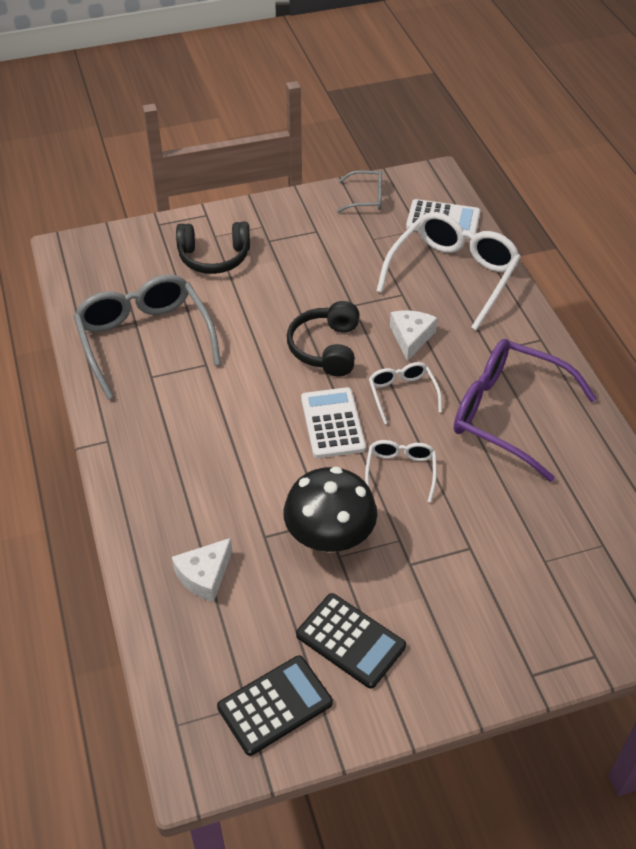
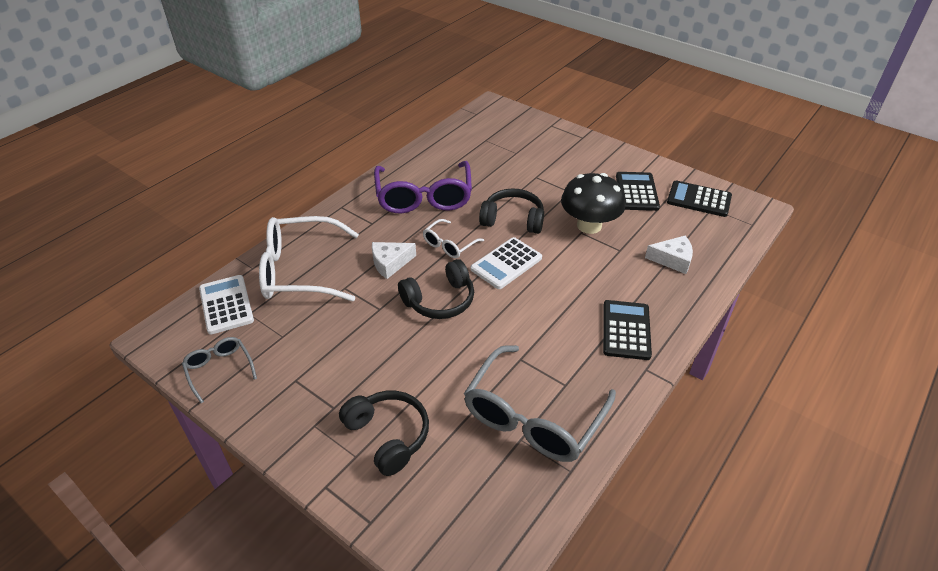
camera: 125 degrees left, 5 degrees down
(160, 458) = (626, 330): none -> black calculator
(400, 471) = (513, 220): white glasses -> black headphones

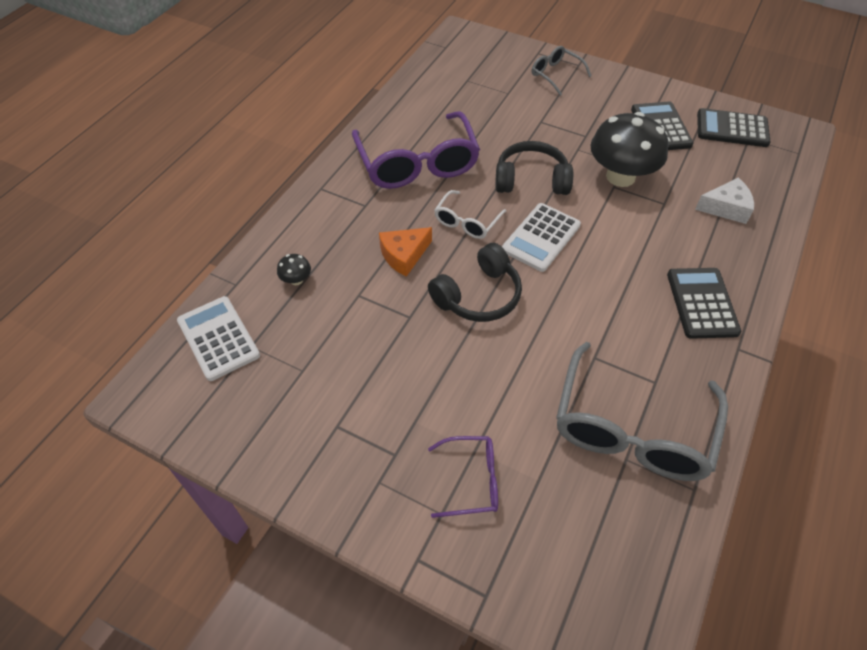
camera: 10 degrees left, 10 degrees up
(219, 369) = (237, 426): grey glasses -> grey glasses (555, 74)
(300, 271) = (296, 280): white glasses -> black mushroom
(388, 435) = (472, 480): black headphones -> purple glasses
(390, 263) = (404, 255): white cheese -> orange cheese

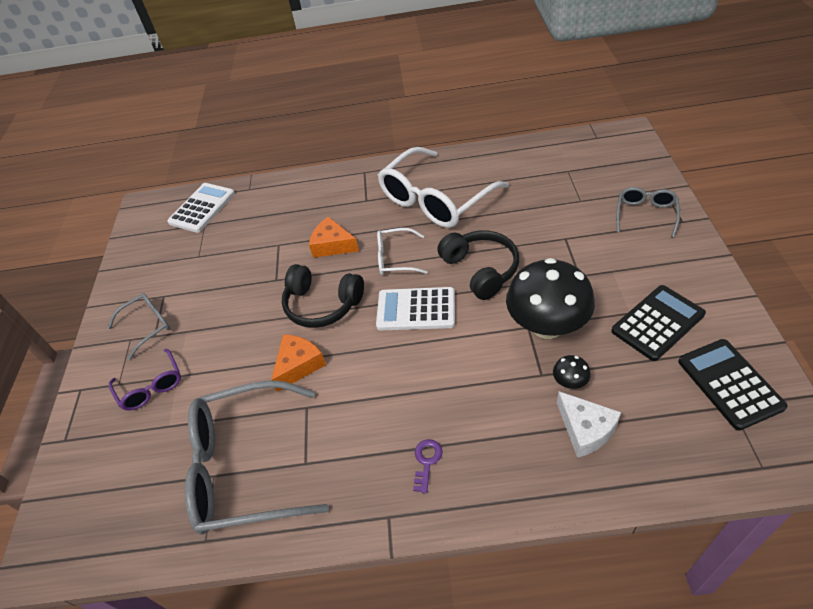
camera: 65 degrees right, 5 degrees down
(296, 280) = (271, 210): black mushroom -> black mushroom (570, 382)
(373, 456) = (148, 326): none -> grey glasses
(417, 164) = (435, 200): purple glasses -> white glasses
(541, 343) = (298, 365): none -> orange cheese
(702, 303) = (426, 461): black calculator -> purple key

